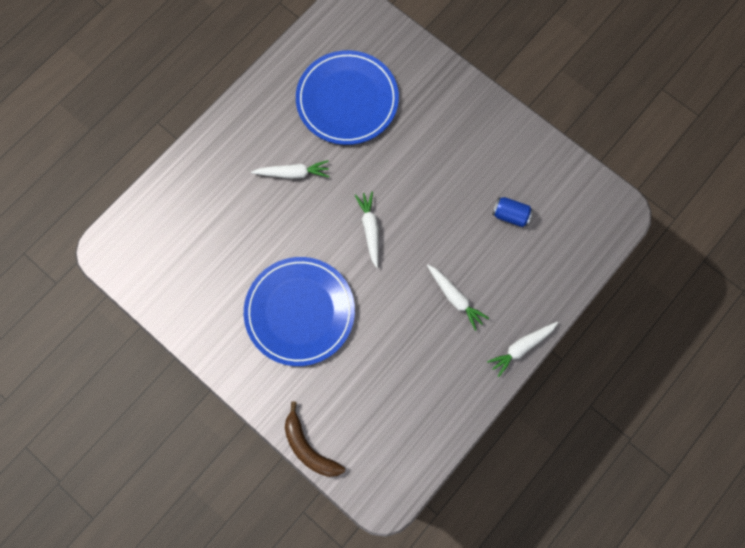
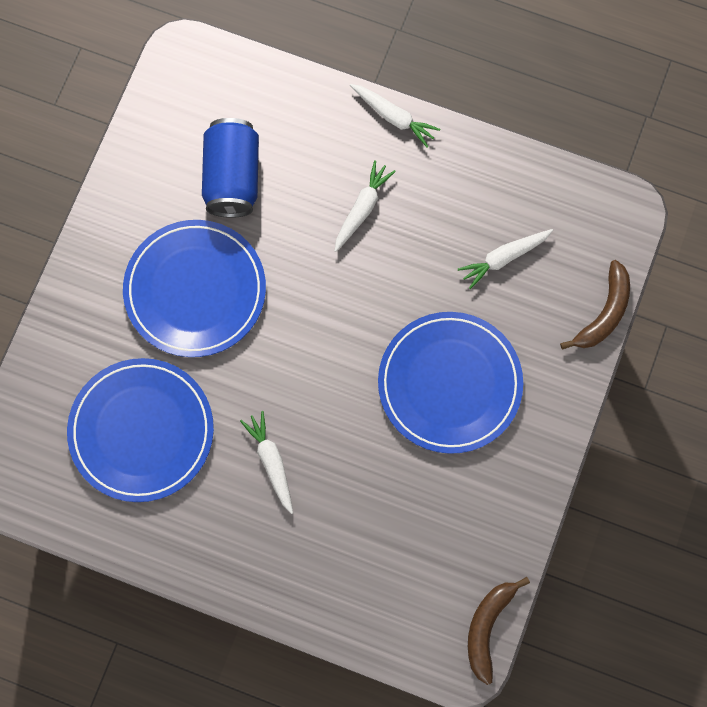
camera: 110 degrees left, 0 degrees up
(122, 274) = (488, 628): none -> brown banana
(370, 229) = (312, 338): white carrot -> white carrot (504, 258)
(433, 163) = (195, 290): none -> blue plate
(510, 215) = (232, 177): blue can -> blue can, size x1.87

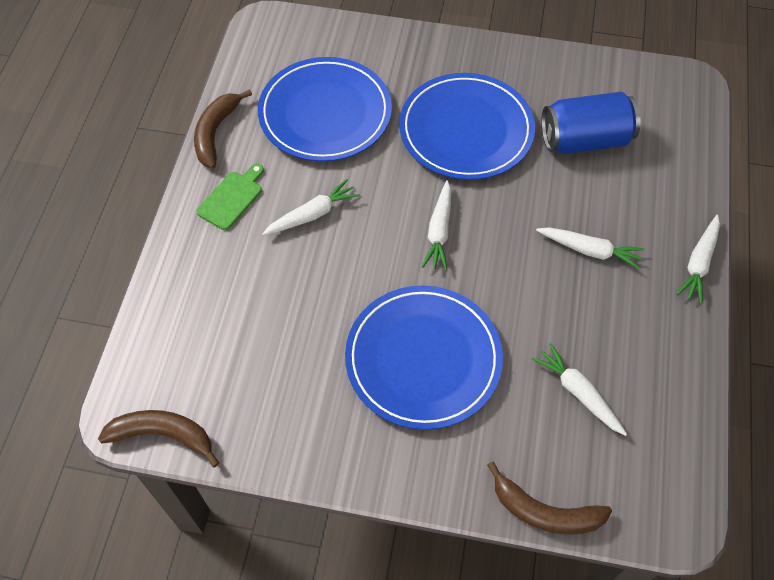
camera: 80 degrees right, 15 degrees down
(144, 551) = (216, 133): none -> brown banana
(235, 542) = (232, 198): none -> green cutting board
(315, 342) = (439, 231): none -> white carrot

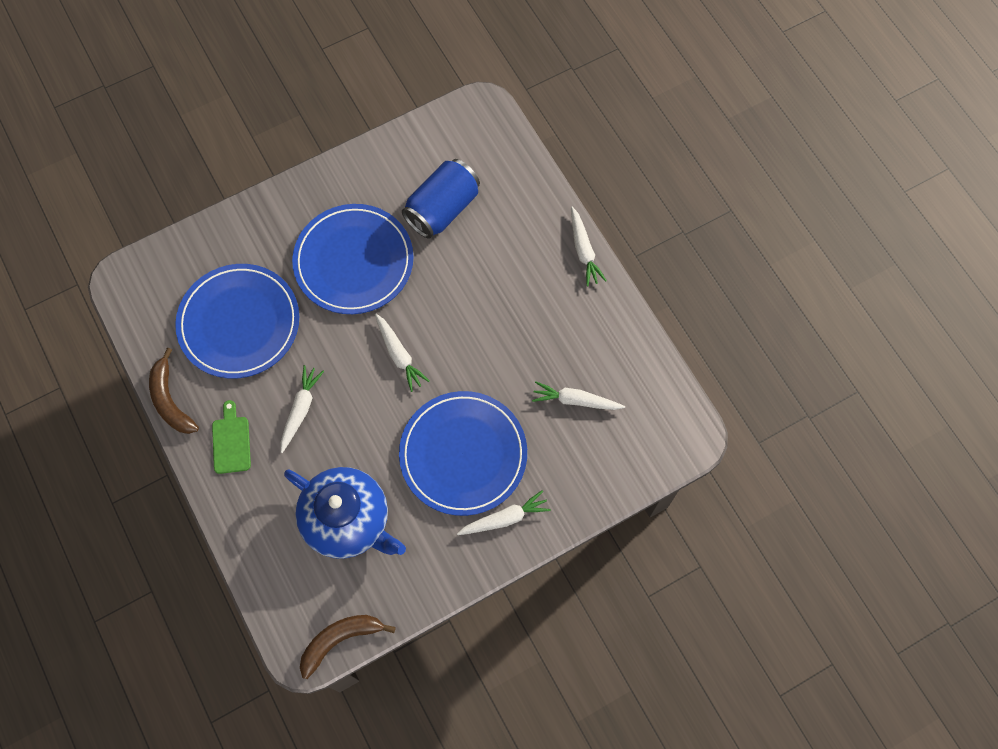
camera: 40 degrees left, 10 degrees up
(267, 336) = (348, 520): none -> blue teapot
(544, 511) = (613, 493): brown banana -> none
(590, 250) = (509, 293): white carrot -> white carrot (505, 518)

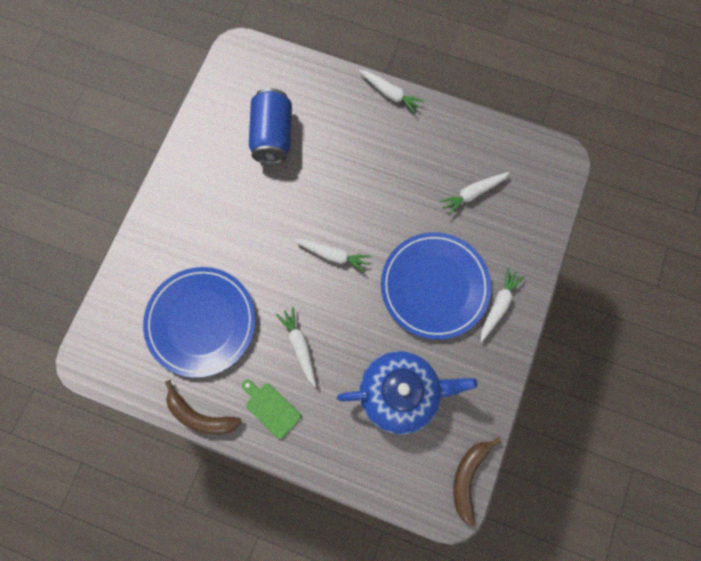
camera: 40 degrees left, 5 degrees up
(354, 261) = (244, 217): blue plate -> none

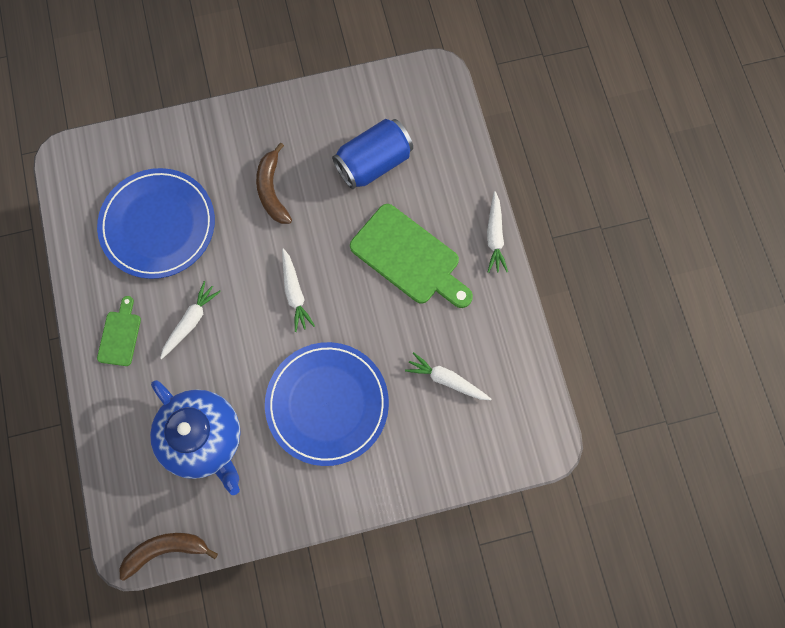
camera: 55 degrees right, 0 degrees up
(200, 416) = (77, 282): brown banana -> brown banana (272, 190)
(364, 159) = (409, 257): none -> green cutting board
(498, 305) = (349, 476): white carrot -> none

